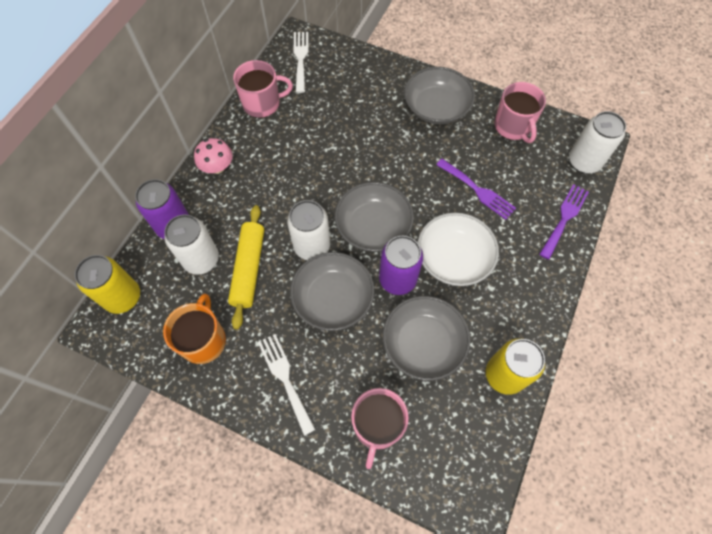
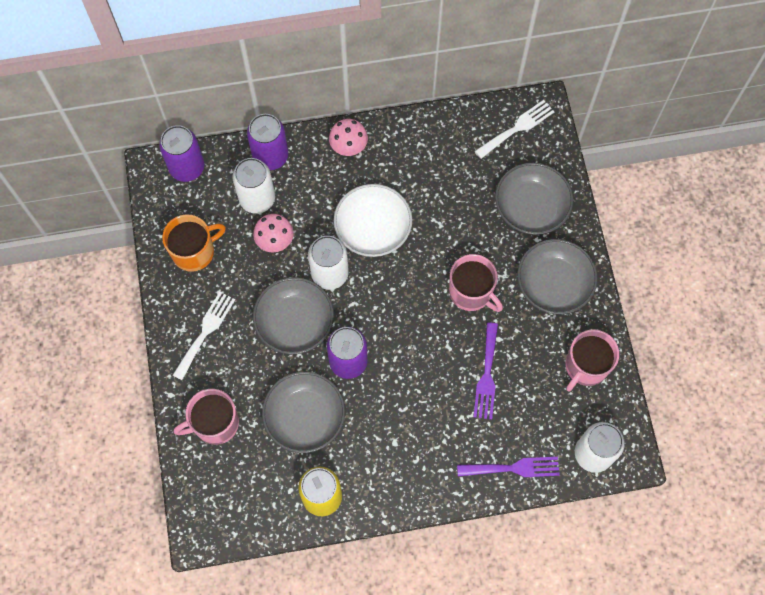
camera: 55 degrees right, 5 degrees up
(123, 297) = (187, 167): yellow can -> purple can
(249, 269) = (275, 240): yellow rolling pin -> pink mushroom
(262, 103) = (441, 133): pink mug -> pink mug (471, 292)
(373, 227) = (384, 310): grey bowl -> grey bowl (531, 207)
(453, 258) = (401, 395): white bowl -> white bowl (373, 228)

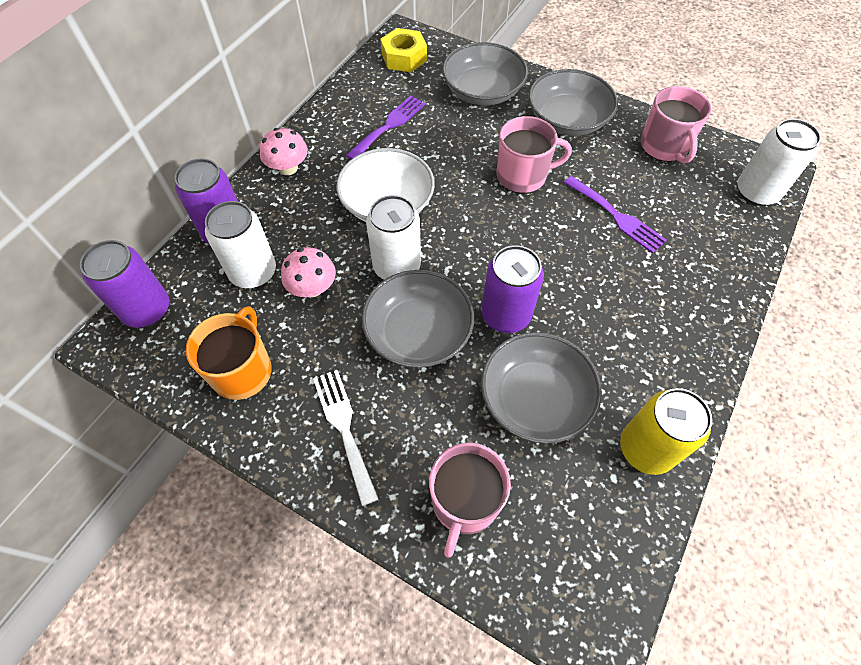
camera: 50 degrees left, 10 degrees down
(513, 468) = (731, 257): purple fork -> purple fork (389, 125)
(517, 128) = (404, 57): white fork -> yellow nut

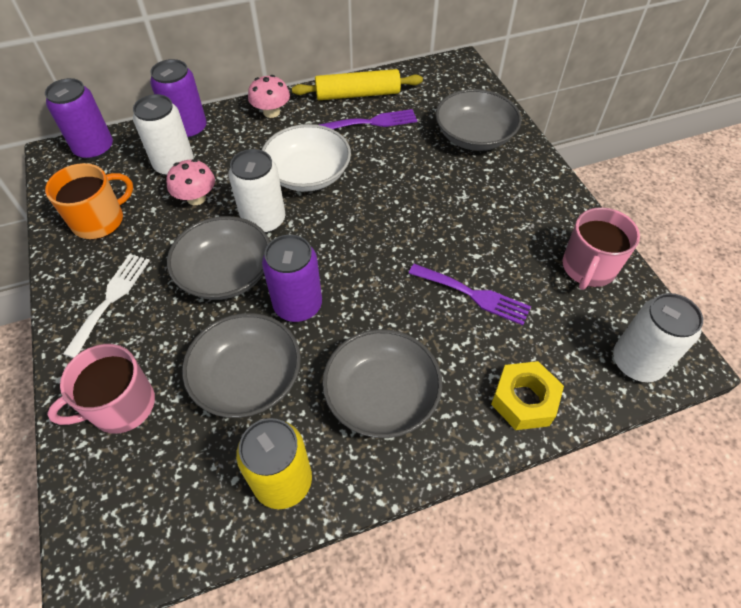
camera: 40 degrees right, 5 degrees down
(348, 108) = (357, 94): none -> yellow rolling pin
(404, 57) = (440, 80): yellow nut -> yellow nut (524, 400)
(522, 175) = (431, 215): pink mug -> none
(567, 120) = (521, 196): grey bowl -> grey bowl (381, 395)
(617, 216) = (474, 295): purple fork -> purple fork turned 60 degrees counterclockwise

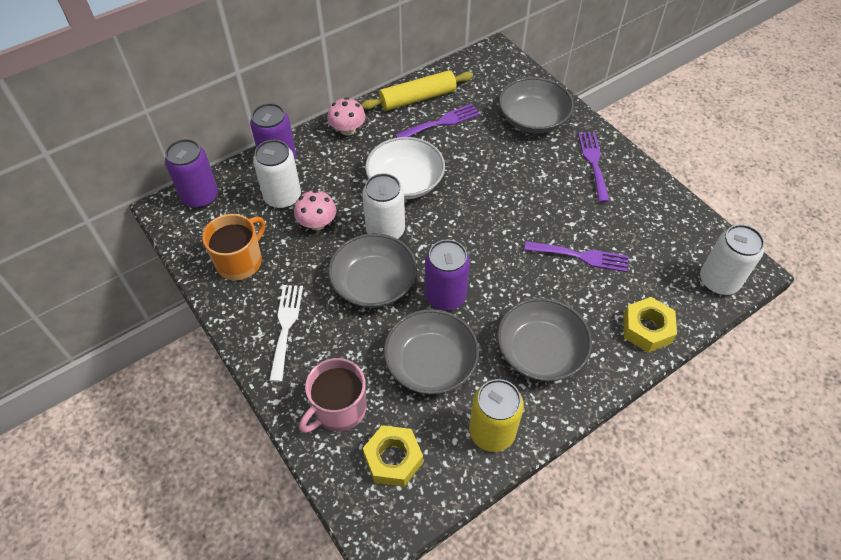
camera: 15 degrees left, 0 degrees up
(153, 483) = (393, 459): none -> yellow nut
(527, 194) = (593, 162): none -> purple fork
(588, 268) = (661, 215): pink mug -> none

